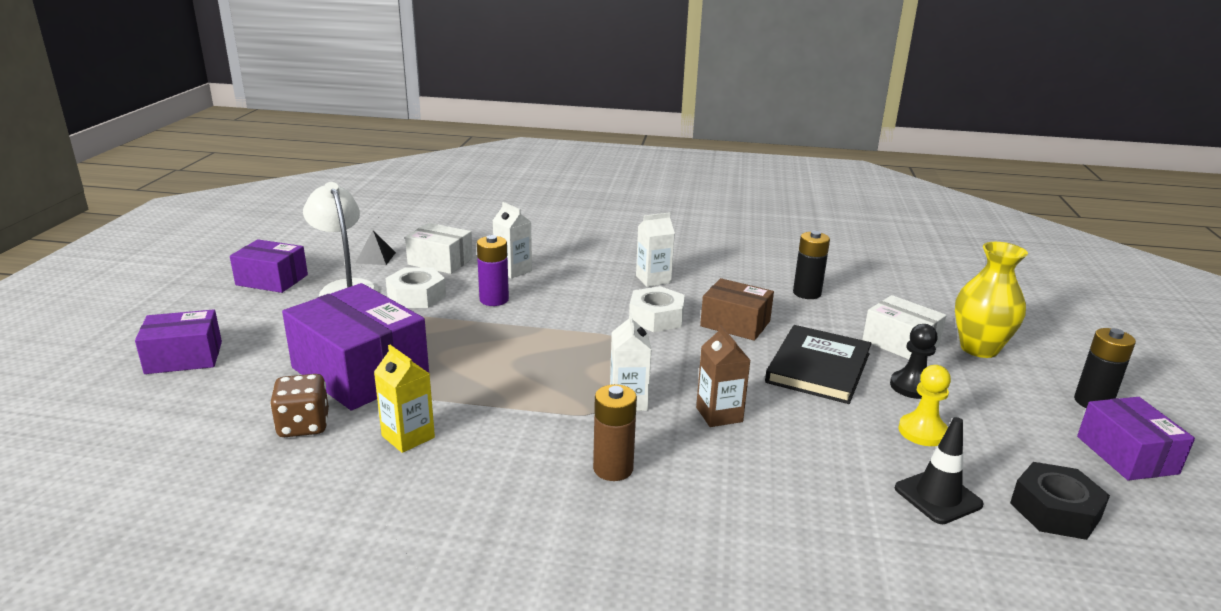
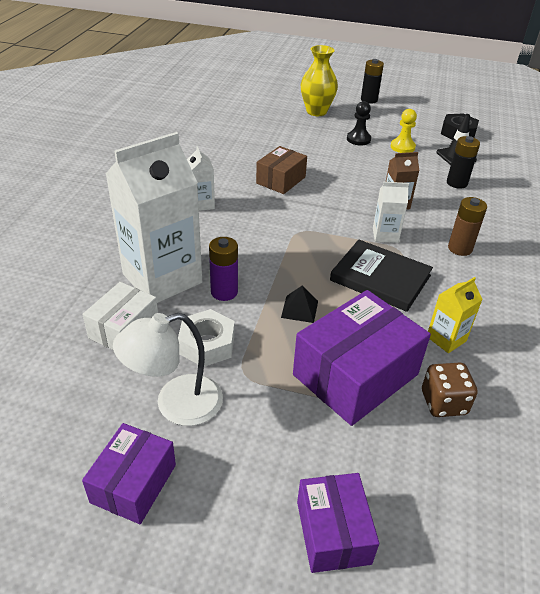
camera: 85 degrees left, 15 degrees up
(375, 257) = (94, 385): black pyramid -> black pyramid (299, 309)
(513, 270) = (162, 278): white carton -> white carton, size x2.21
(656, 317) = (268, 210): white nut -> none
(807, 293) = (238, 146): black battery -> black battery (457, 183)
(818, 368) = (339, 162): black book -> black book (380, 278)
(900, 343) = (310, 131): white box -> none
(1126, 455) = (412, 106): purple box -> none

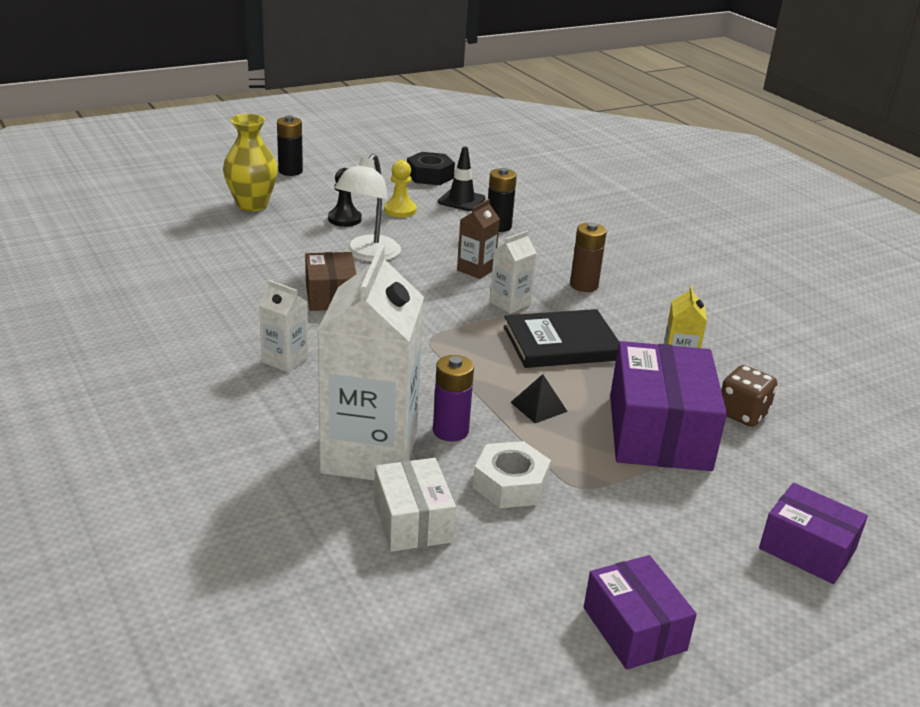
camera: 45 degrees left, 10 degrees down
(175, 404) = (566, 548): white lamp -> white lamp (368, 255)

